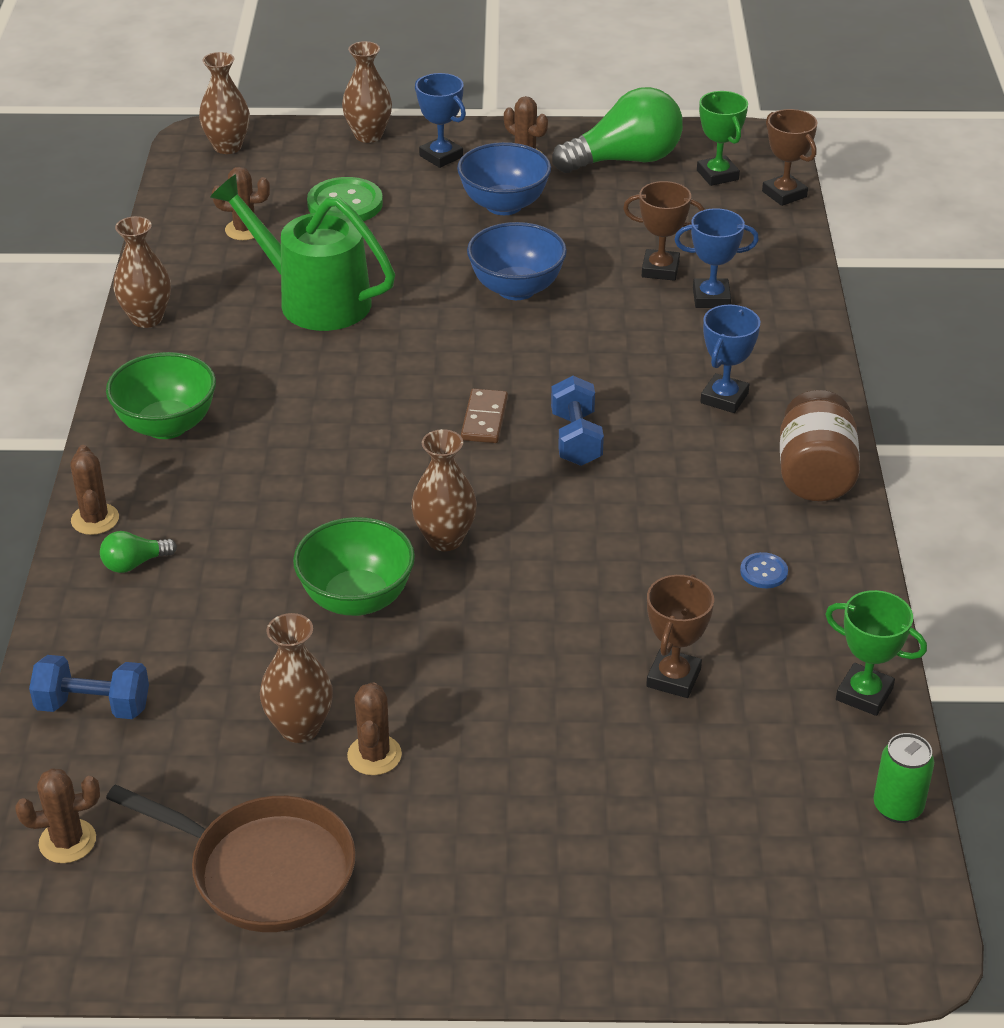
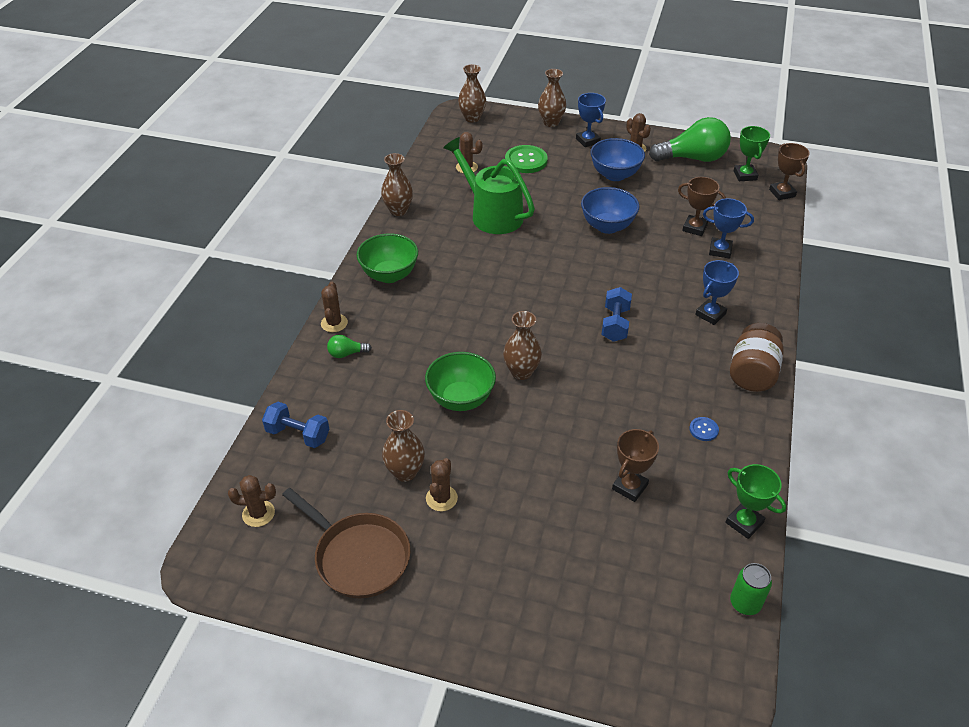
camera: 15 degrees right, 5 degrees up
(484, 419) = (566, 302): brown domino -> none

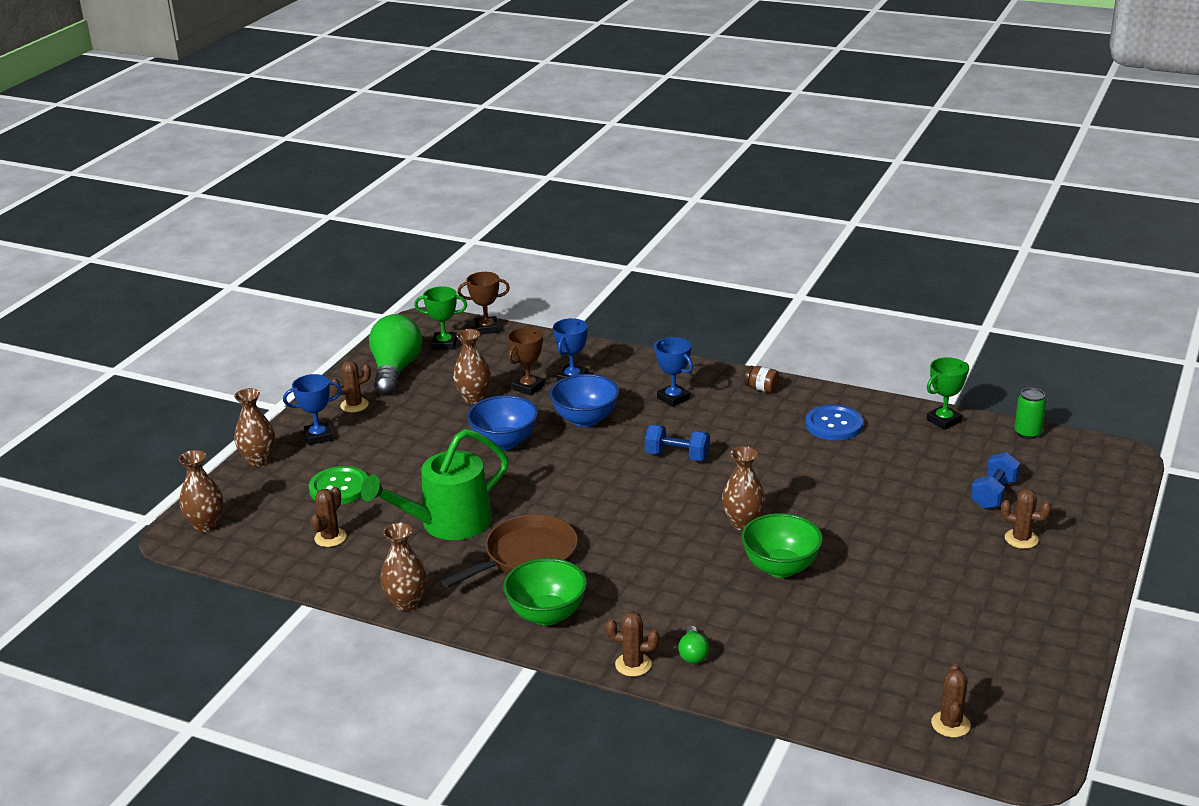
camera: 80 degrees left, 15 degrees down
(298, 434) = (829, 694): blue dumbbell -> blue dumbbell (993, 494)
(358, 556) = (1002, 647): brown pan -> brown pan (526, 556)
(405, 472) = (887, 612): brown vase -> brown vase (473, 398)
(441, 498) = (923, 588): brown cactus -> brown cactus (1021, 539)
(615, 175) = (403, 425): blue bowl -> blue bowl (585, 419)
(629, 487) = (905, 473): brown trophy -> none
(703, 429) = (834, 425): blue button -> blue button, size x2.02
(752, 373) = (761, 389): brown jar -> brown jar, size x0.51

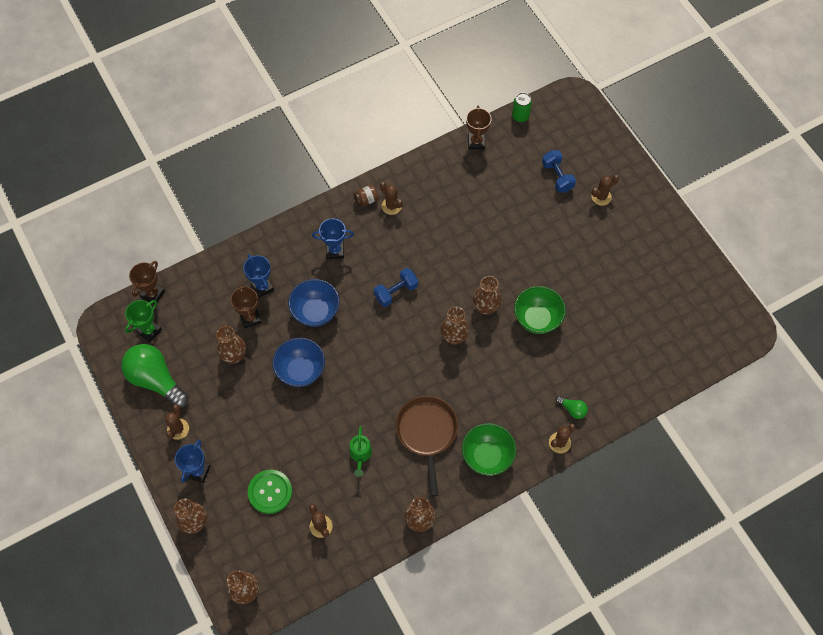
camera: 55 degrees left, 35 degrees up
(447, 524) = (360, 454): green watering can -> green watering can, size x0.47
(673, 519) = (454, 337): none -> brown vase
(834, 425) = (434, 194): blue button -> none
(944, 421) = (476, 142): green trophy -> brown trophy
(950, 724) = (703, 339): brown cactus -> brown cactus (391, 206)

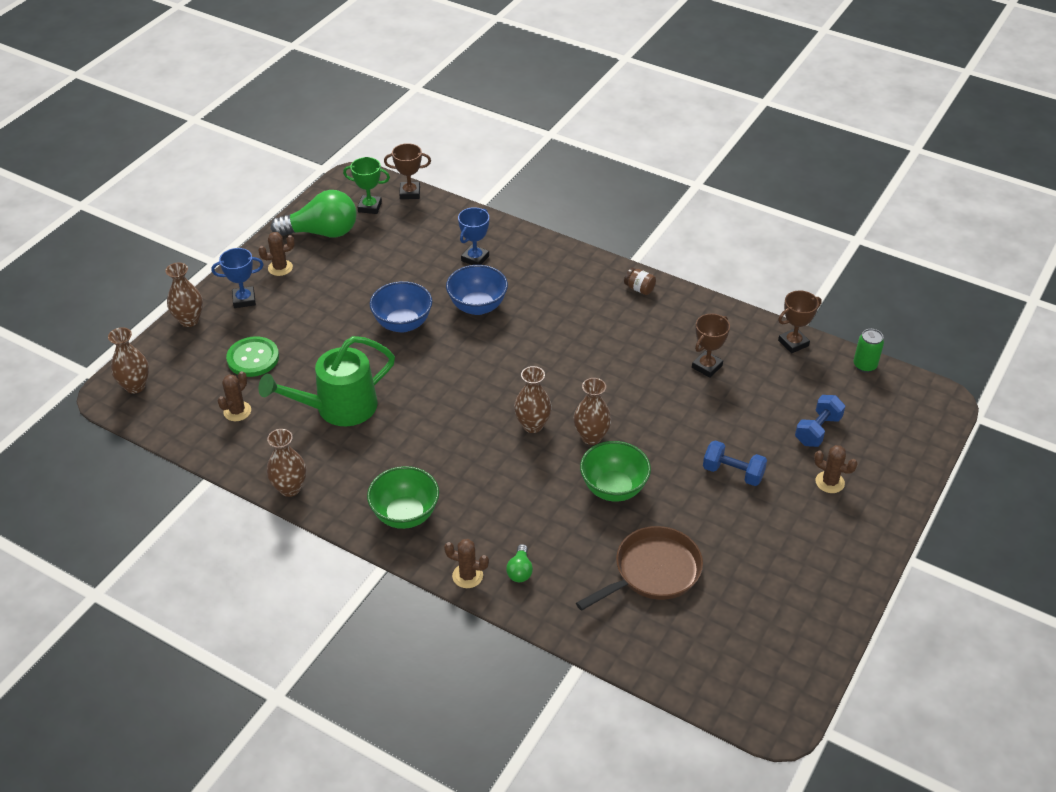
camera: 60 degrees right, 20 degrees down
(156, 380) = (322, 232): green light bulb -> green light bulb turned 75 degrees clockwise
(234, 356) = (384, 271): brown vase -> none
(250, 318) = (434, 265): brown trophy -> brown trophy (707, 366)
(335, 251) = (559, 291): blue trophy -> none
(360, 454) = (338, 408): green watering can -> green watering can, size x2.13
(391, 206) = (649, 310): brown cactus -> none
(396, 292) = (549, 356): blue dumbbell -> blue dumbbell (733, 473)
(427, 433) = (398, 451): brown pan -> brown pan (652, 572)

